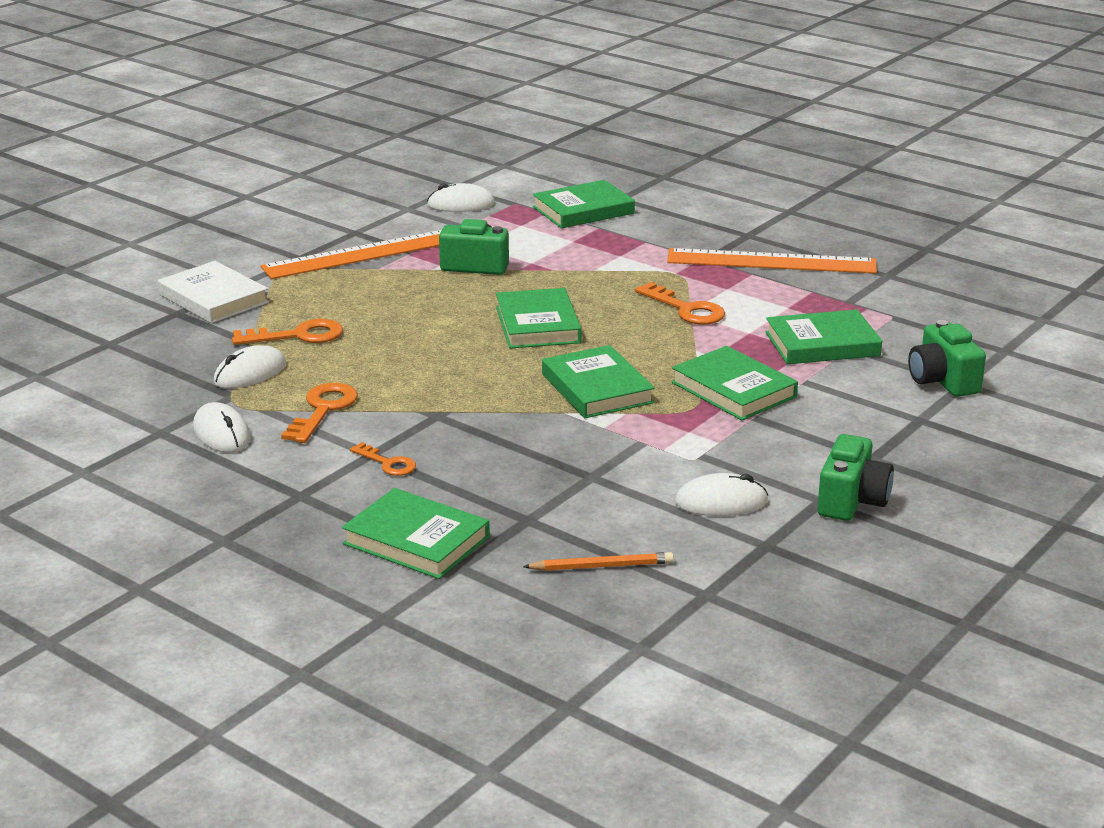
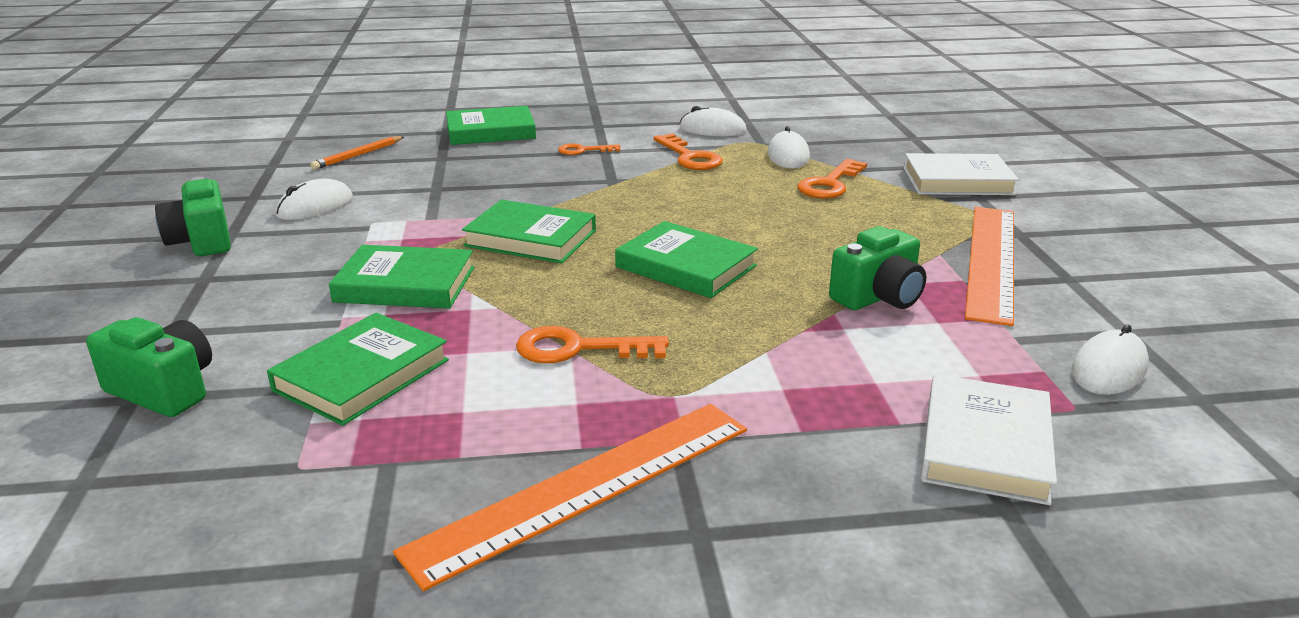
camera: 135 degrees right, 0 degrees up
(583, 210) = (985, 446): green book -> white book

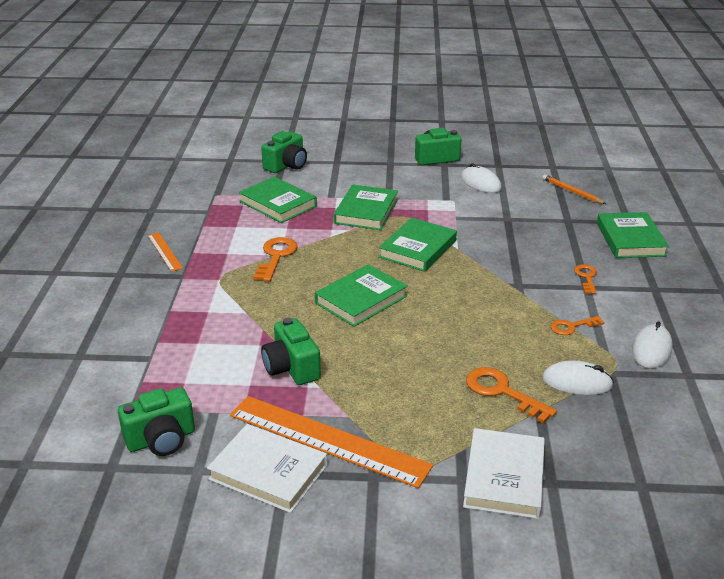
camera: 100 degrees right, 5 degrees up
(585, 487) = (164, 251): orange ruler -> orange ruler, size x0.48
(690, 157) = (572, 327): orange key -> orange key, size x0.62
(985, 446) = (123, 364): white book -> white book (268, 472)
(1109, 369) = (161, 439): white mouse -> green camera

